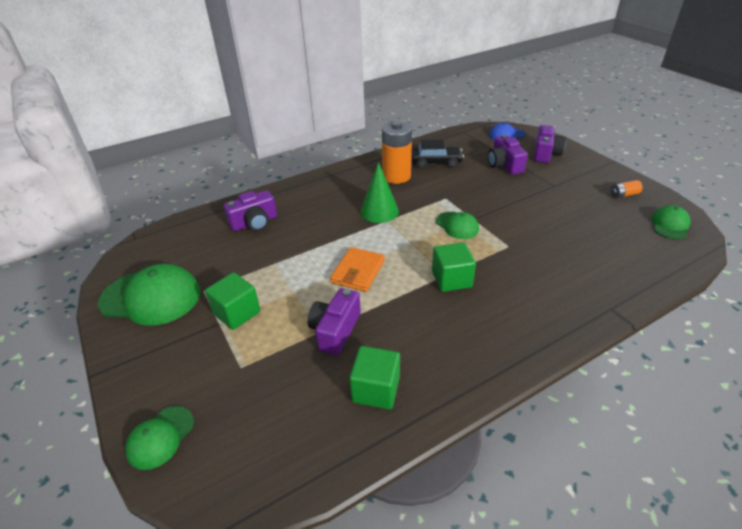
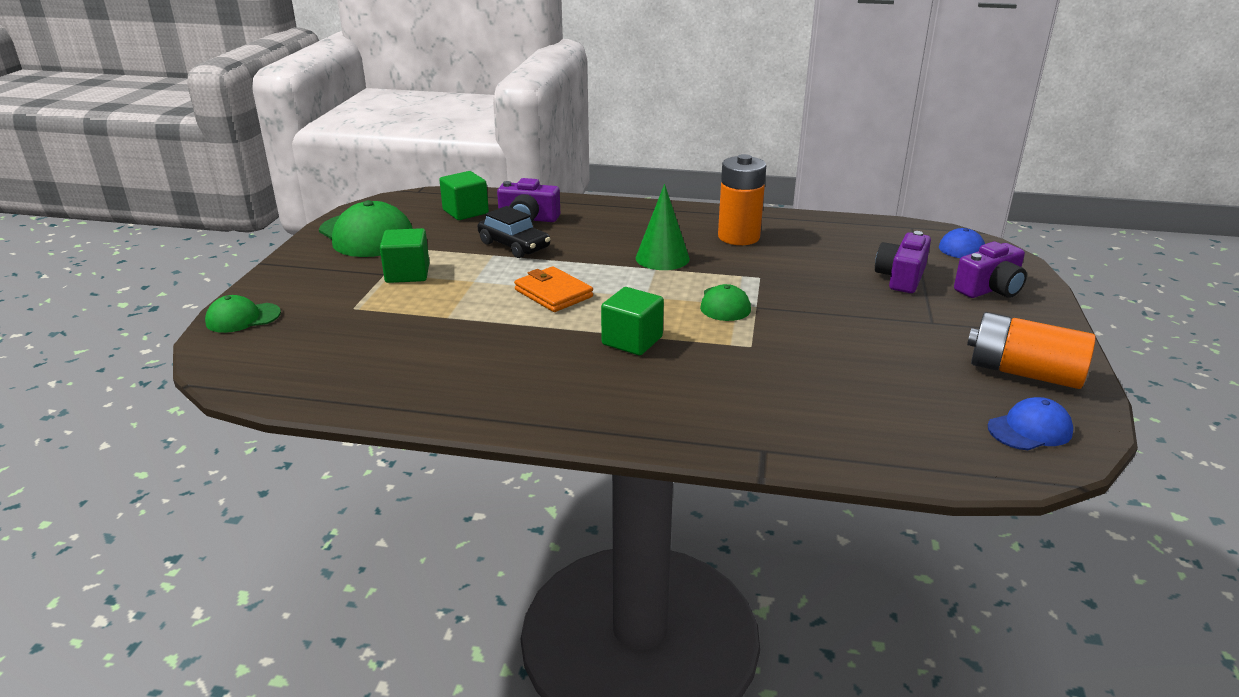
camera: 40 degrees right, 10 degrees down
(335, 330) = (459, 322): purple camera -> none
(358, 272) = (553, 293): orange wallet -> orange wallet turned 75 degrees clockwise
(376, 389) = (421, 375): green cube -> green cube (465, 212)
(436, 162) = (813, 242): black car -> black car (514, 245)
(623, 194) = (1023, 372): orange battery -> orange battery, size x2.22
(670, 225) = (1030, 429): green cap -> blue cap

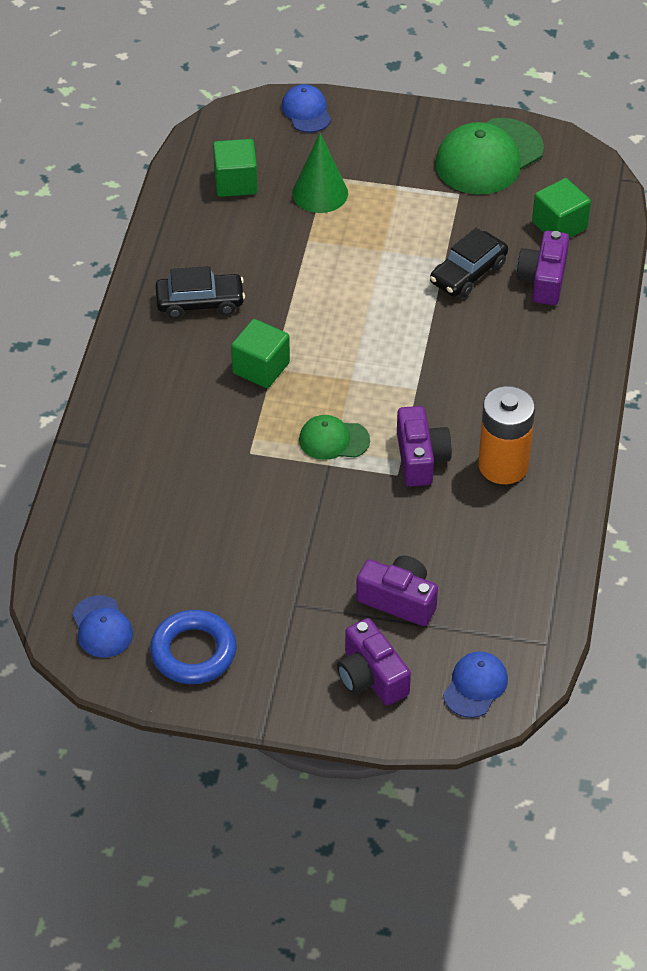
camera: 90 degrees right, 20 degrees up
(243, 318) = (306, 111): green cap -> blue cap
(407, 274) = (397, 201): green cube -> green cube (235, 182)
(530, 378) = (200, 302): none -> black car
(553, 293) = (355, 310): orange wallet -> none
(662, 258) = (441, 395): green cone -> green cone (320, 193)
(738, 267) = (420, 458): none -> purple camera
(1023, 372) = (193, 652): orange battery -> blue ring

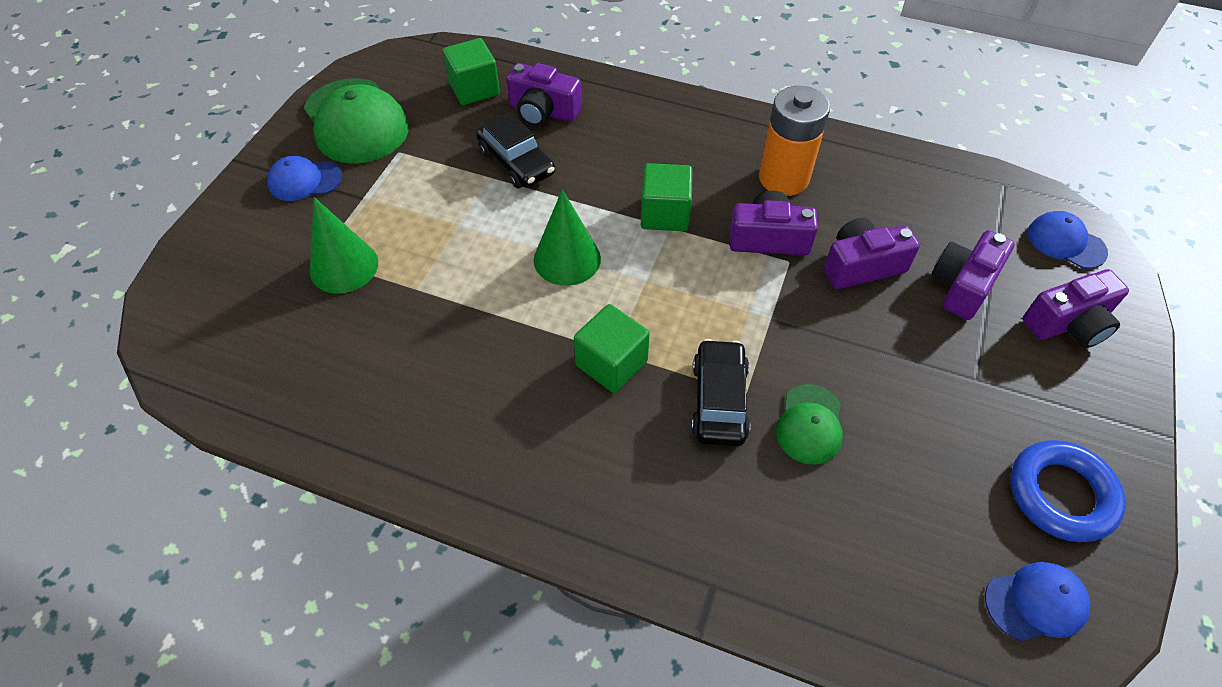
camera: 80 degrees left, 5 degrees up
(200, 302) = (483, 414): black car -> black car (719, 400)
(235, 182) = (286, 347): green cube -> green cube (665, 214)
(306, 111) = (199, 260): blue cap -> blue cap (305, 180)
(333, 440) = (735, 309): green cap -> green cap (810, 424)
(362, 325) = (567, 259): none -> green cone
(404, 526) = (861, 266): none -> purple camera

